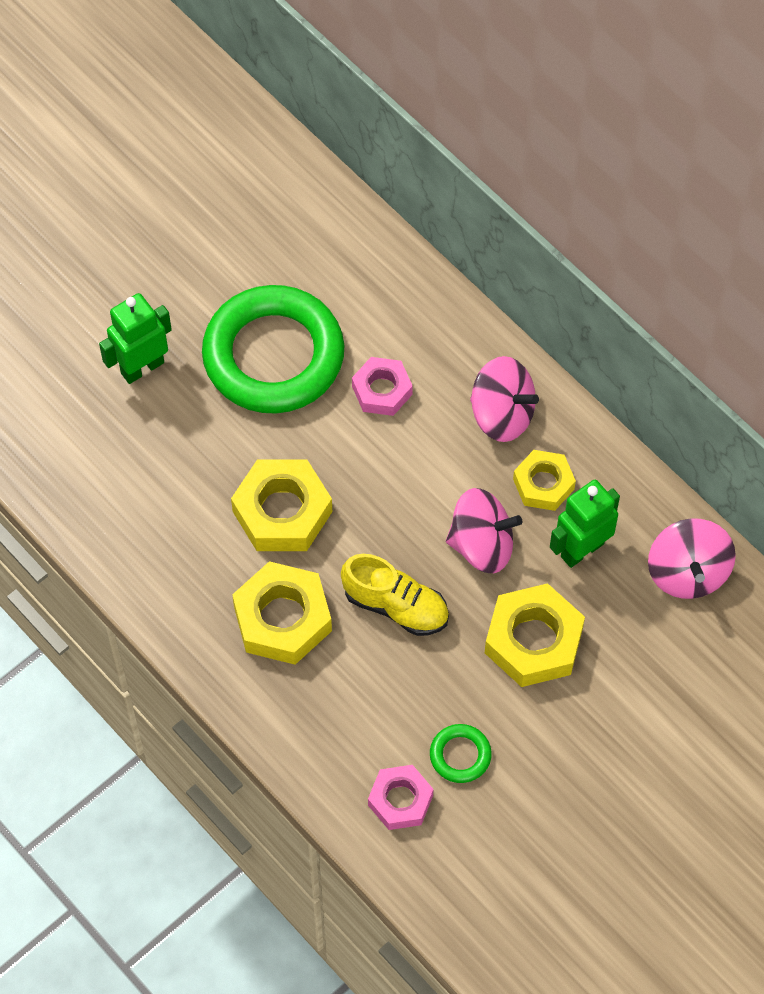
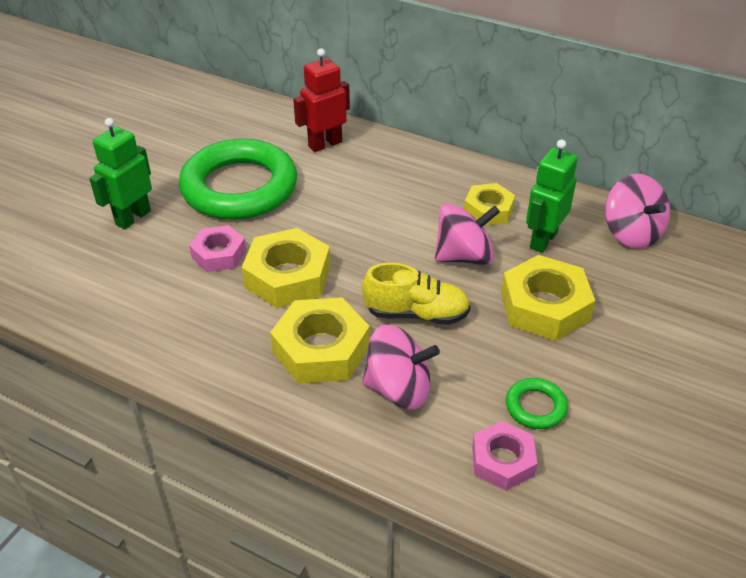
camera: 20 degrees left, 20 degrees down
(382, 390) = (334, 187): pink nut -> pink nut (219, 254)
(399, 311) = (325, 144): none -> red robot
(502, 414) = (433, 180): pink spinning top -> pink spinning top (399, 389)

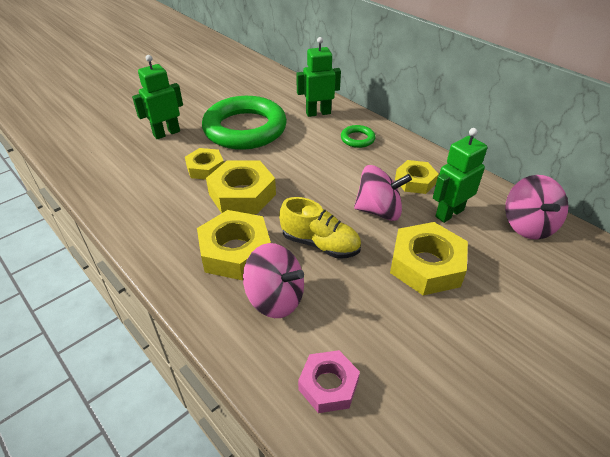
camera: 20 degrees right, 0 degrees up
(219, 254) = (205, 168): pink nut -> yellow nut
(325, 144) = (318, 113): red robot -> green robot
(535, 407) = (379, 346): green ring -> green ring (357, 139)

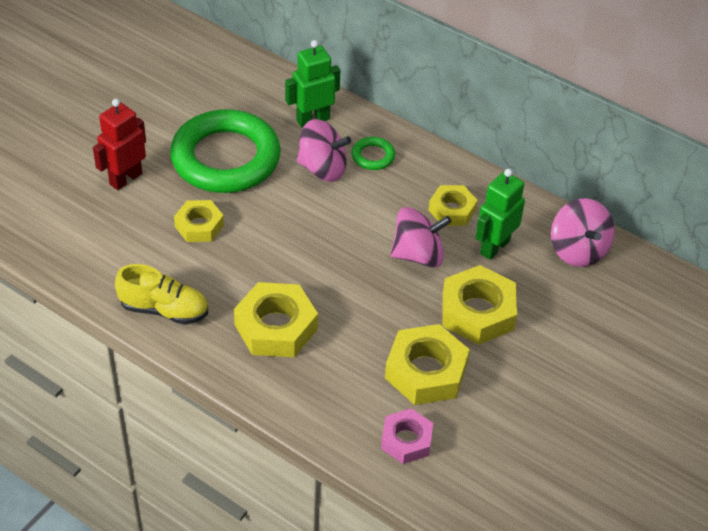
camera: 15 degrees left, 5 degrees up
(166, 133) = (125, 179): green robot -> red robot
(242, 194) = (257, 255): yellow nut -> yellow nut (426, 371)
(276, 298) = (335, 370): pink spinning top -> pink spinning top (322, 168)
(320, 244) = (364, 305): yellow shoe -> yellow shoe (164, 310)

